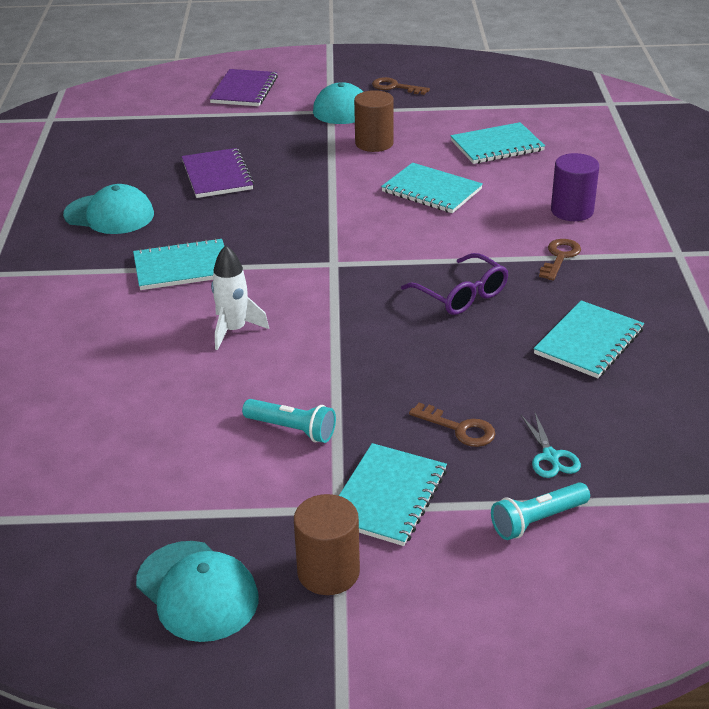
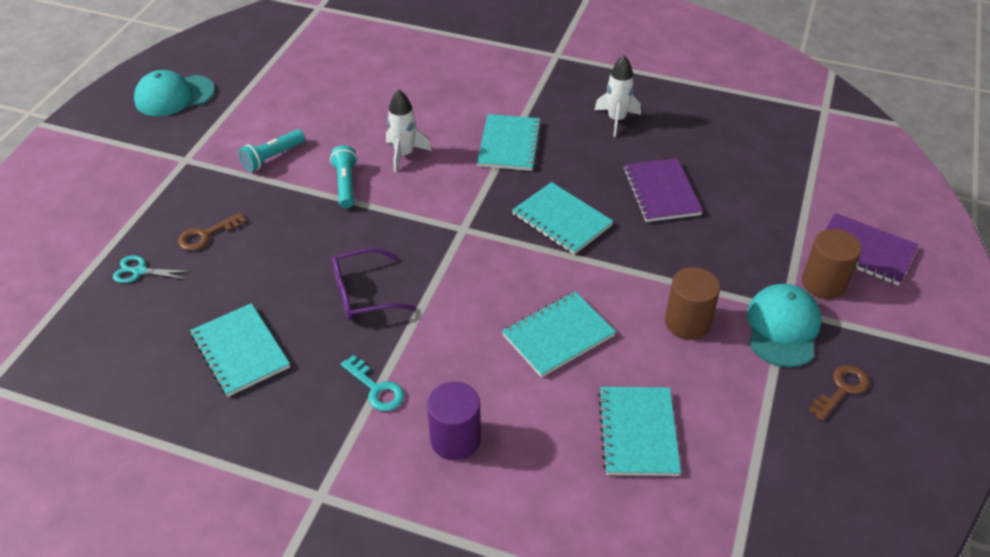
camera: 110 degrees right, 10 degrees up
(109, 215) = (616, 119): turquoise cap -> white rocket
(217, 175) = (661, 192): purple notebook -> purple notebook turned 75 degrees clockwise
(328, 572) = (141, 143): brown cylinder -> brown cylinder (823, 283)
(387, 496) = (176, 182): turquoise notebook -> turquoise notebook (562, 220)
(537, 520) = (94, 242): turquoise flashlight -> turquoise flashlight (346, 184)
(560, 257) = (376, 388): brown key -> turquoise key

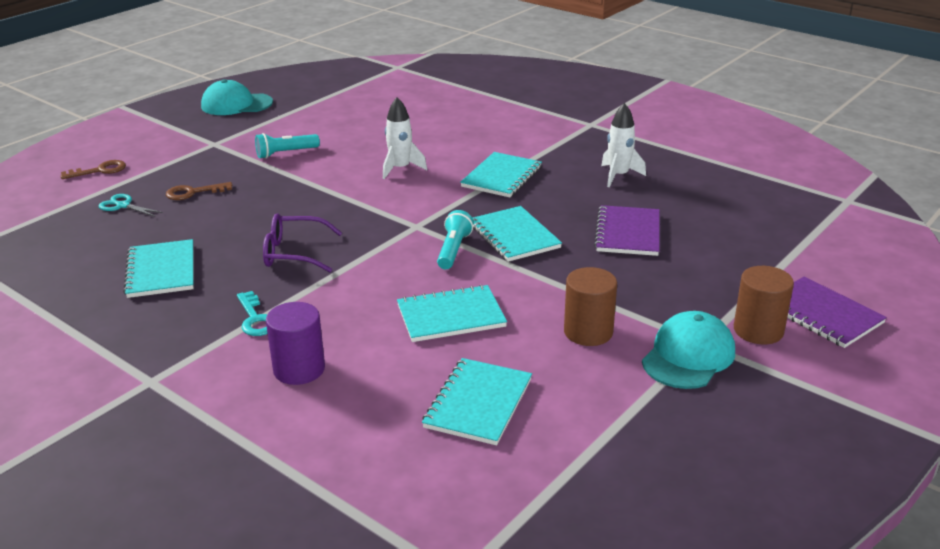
camera: 20 degrees right, 15 degrees down
(346, 184) = (334, 180): turquoise flashlight -> turquoise flashlight (453, 250)
(842, 389) = (723, 418): brown key -> brown key (100, 170)

